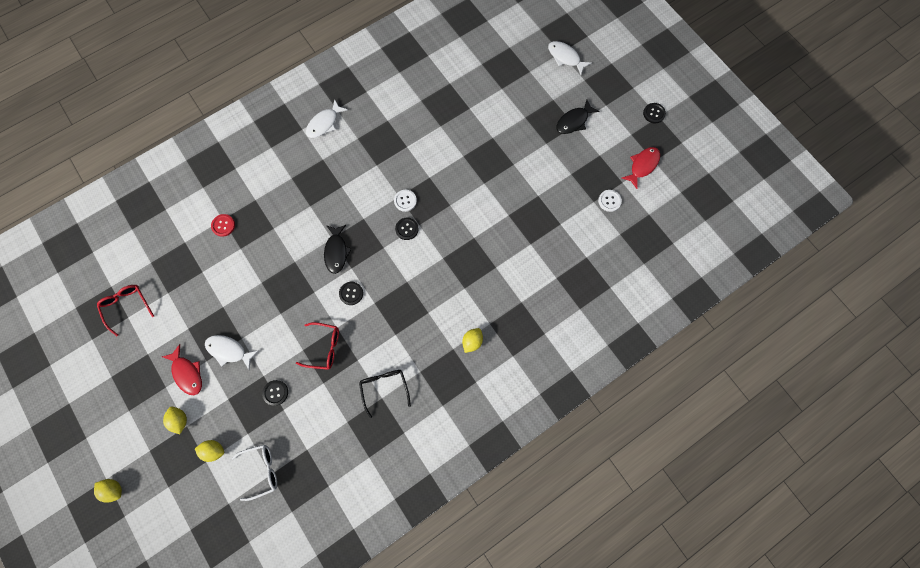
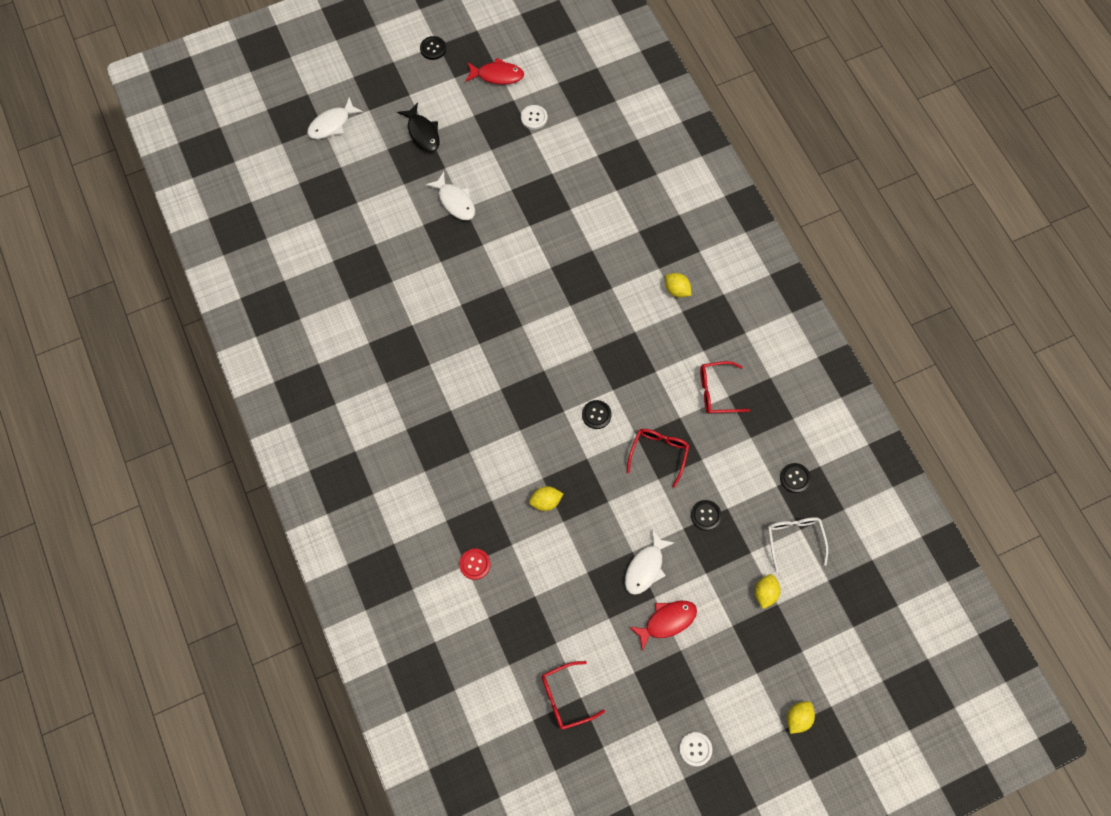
camera: 80 degrees left, 5 degrees down
(180, 420) = (724, 633): yellow lemon -> yellow lemon (546, 501)
(324, 123) = (353, 421): white fish -> white fish (455, 201)
(336, 251) = (539, 426): black fish -> none
(384, 387) = (716, 391): black glasses -> red glasses
(405, 201) = (487, 337): white button -> white button (695, 749)
(407, 229) = (525, 340): black button -> black button (795, 478)
(642, 166) = (497, 75): red fish -> red fish turned 135 degrees clockwise

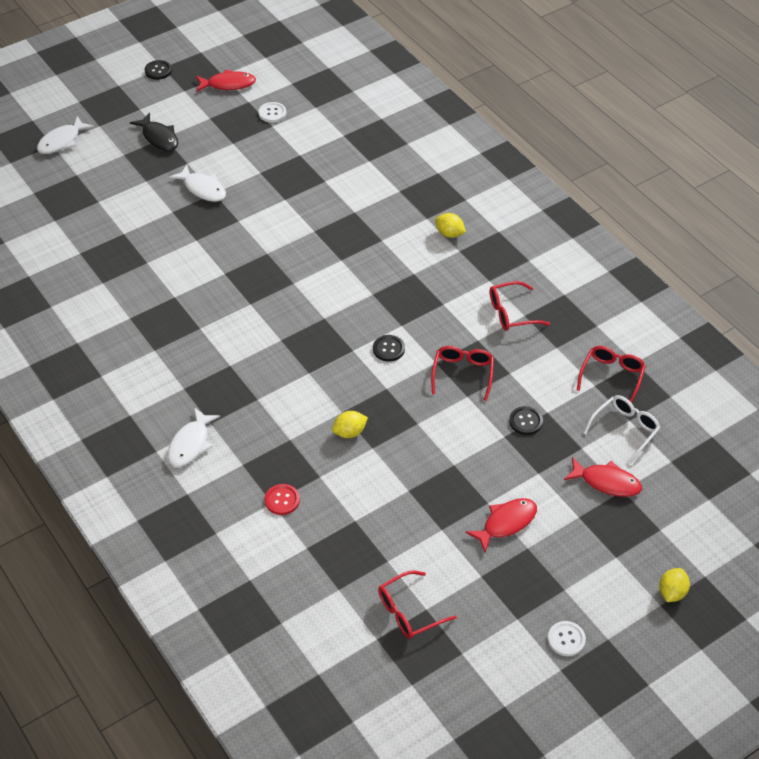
camera: 10 degrees left, 20 degrees down
(645, 567) = (471, 477): white fish -> white fish (190, 444)
(765, 593) = (606, 482): yellow lemon -> red fish
(794, 539) = (625, 429): white glasses -> white glasses turned 60 degrees clockwise
(795, 478) = (612, 376): black button -> red glasses

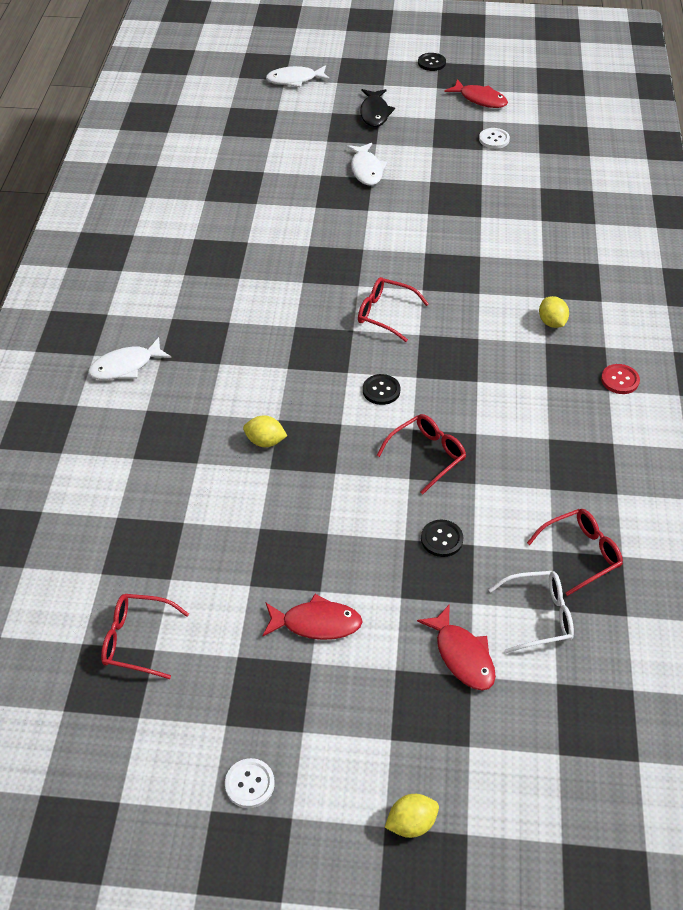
camera: 40 degrees right, 0 degrees up
(282, 500) = (143, 462): red button -> red button (620, 380)
(511, 313) = (537, 428): red glasses -> red glasses (385, 313)

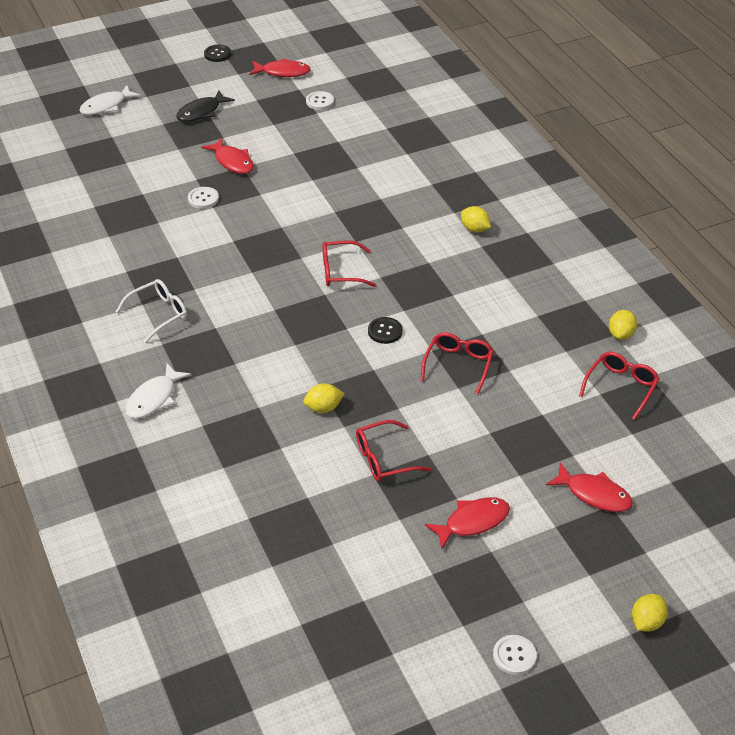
camera: 30 degrees left, 5 degrees down
(136, 640) = (343, 600): red glasses -> red glasses (384, 459)
(313, 195) = (203, 199): none -> white button
(366, 170) = (232, 162): white fish -> red fish
(374, 113) = (201, 112): black fish -> black fish turned 75 degrees clockwise
(441, 539) = (516, 420): black button -> none
(539, 616) = (625, 442): white glasses -> white glasses (159, 314)
(620, 380) = (556, 252): red button -> none
(624, 496) = (621, 334): none -> yellow lemon

